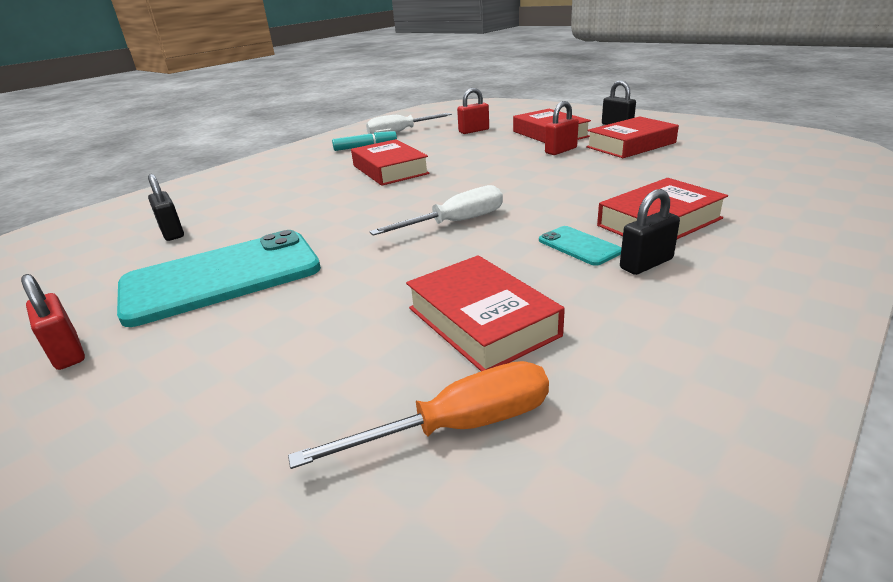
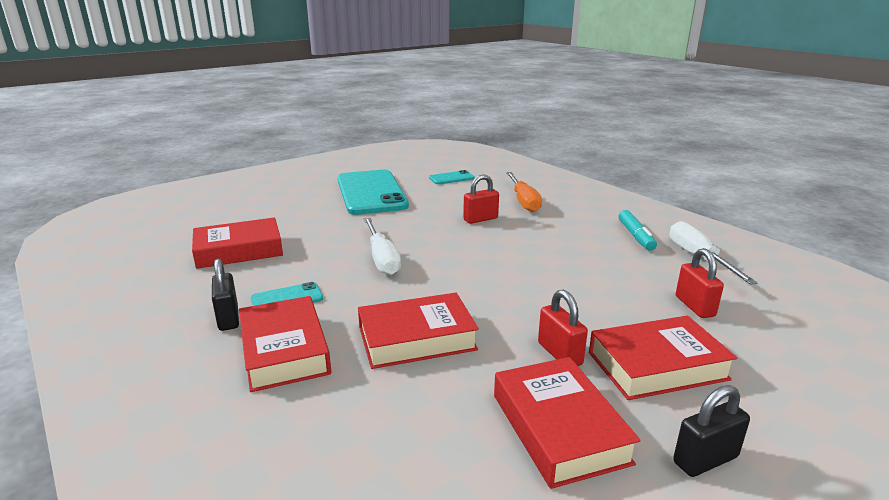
camera: 100 degrees right, 5 degrees down
(67, 352) = (329, 172): red padlock -> red padlock (480, 219)
(172, 232) = (451, 178): black padlock -> turquoise phone
(390, 170) = (541, 243): red book -> red book (416, 338)
(458, 426) = (175, 236): orange screwdriver -> orange screwdriver (523, 201)

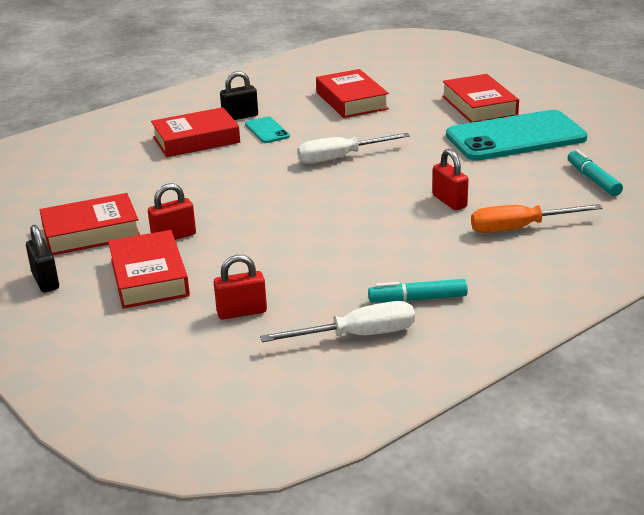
camera: 90 degrees right, 5 degrees up
(416, 338) = (204, 181): red book -> red book (479, 106)
(451, 178) = (593, 179): turquoise phone -> turquoise marker

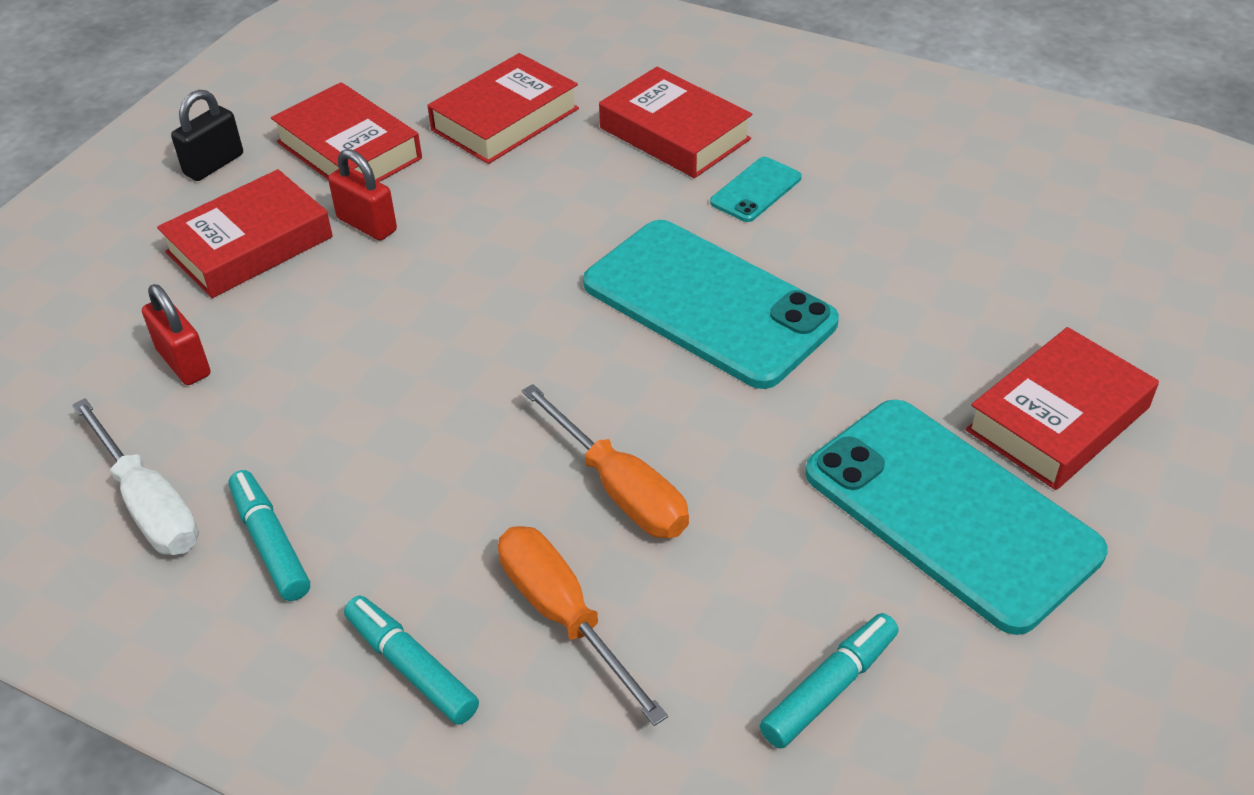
camera: 65 degrees right, 15 degrees up
(240, 116) = (787, 145): black padlock -> none
(340, 158) = (708, 303): white screwdriver -> turquoise phone
(351, 101) = (945, 243): red book -> red book (505, 119)
(449, 201) = (620, 489): red padlock -> orange screwdriver
(528, 270) = (411, 667): none -> turquoise marker

